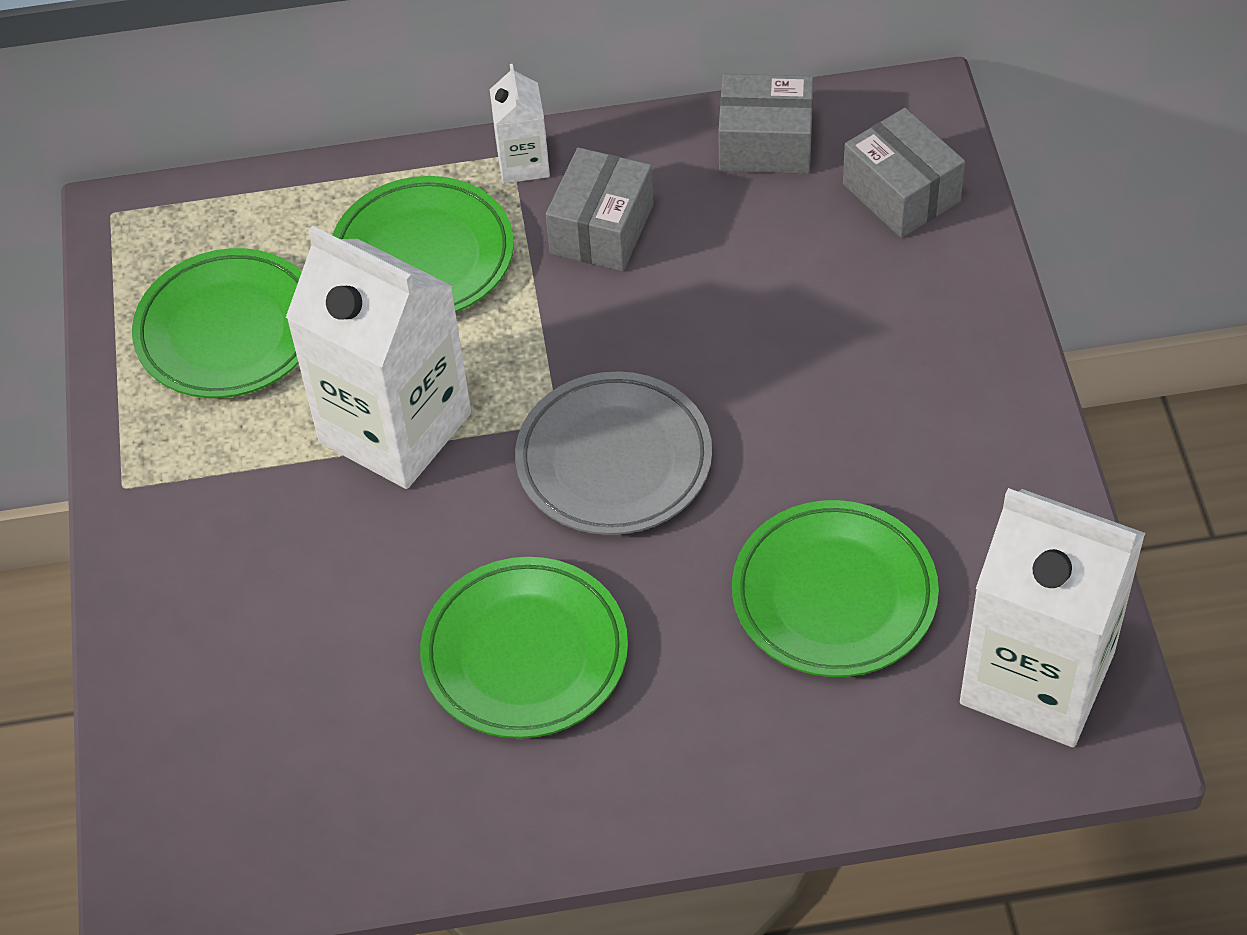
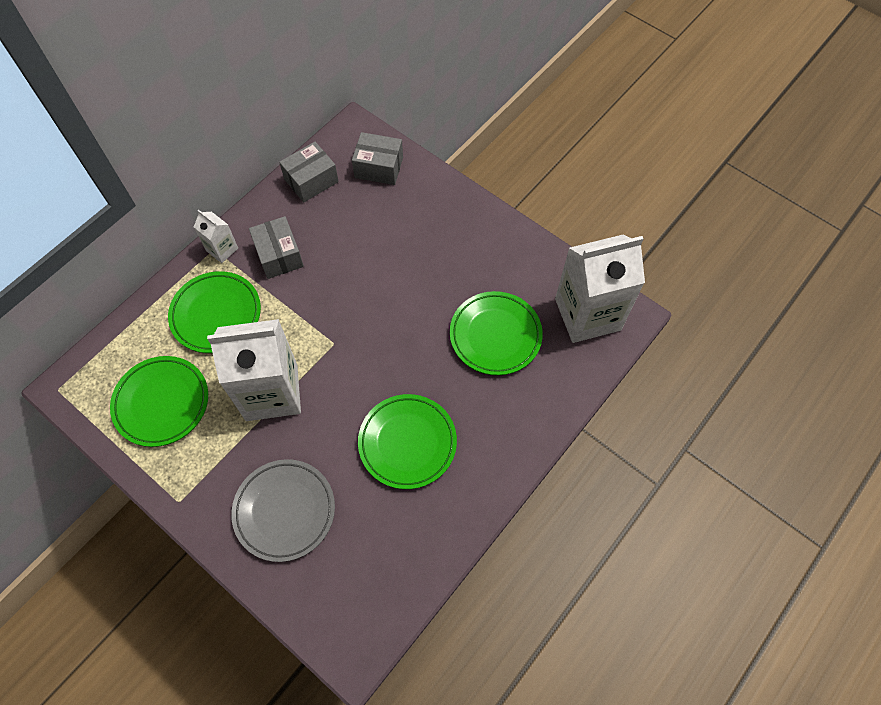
camera: 45 degrees left, 10 degrees up
(614, 460) = (370, 343): grey plate -> grey plate (284, 511)

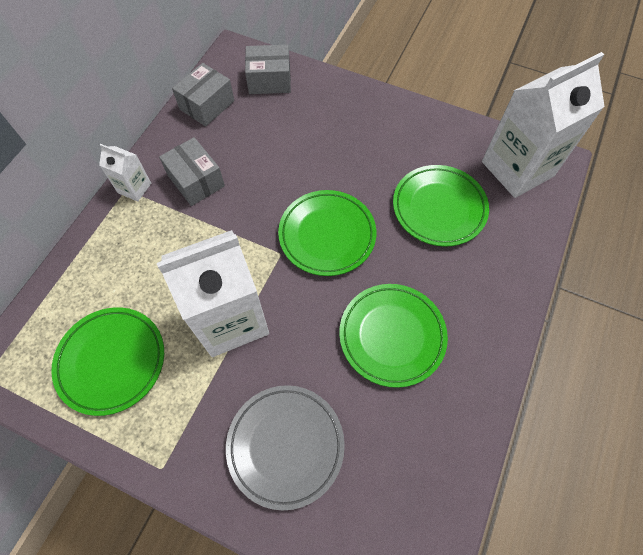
camera: 15 degrees left, 0 degrees up
(216, 314) = (147, 254): green plate -> green plate (327, 235)

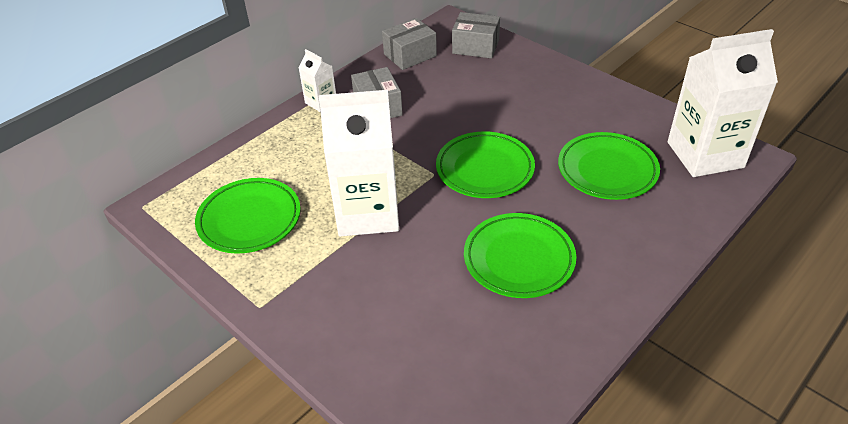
camera: 20 degrees right, 20 degrees down
(285, 445) = (380, 319): grey plate -> none

